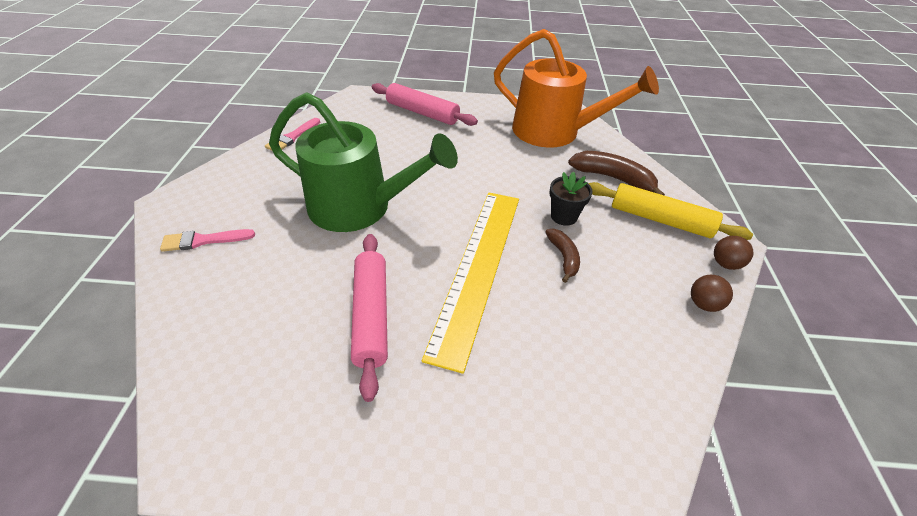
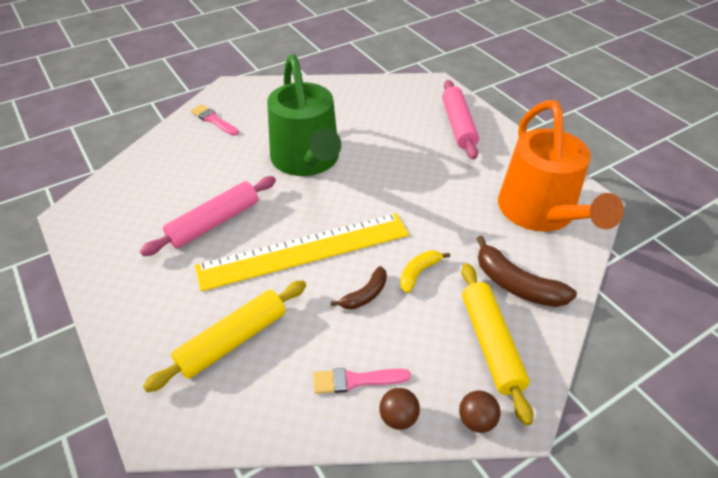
camera: 55 degrees right, 0 degrees up
(292, 137) = (345, 88): pink brush -> pink brush (355, 380)
(552, 377) = (233, 340): none -> yellow rolling pin
(564, 216) = (418, 273): black flower pot -> yellow banana
(613, 178) = (516, 284): brown banana -> brown banana turned 135 degrees clockwise

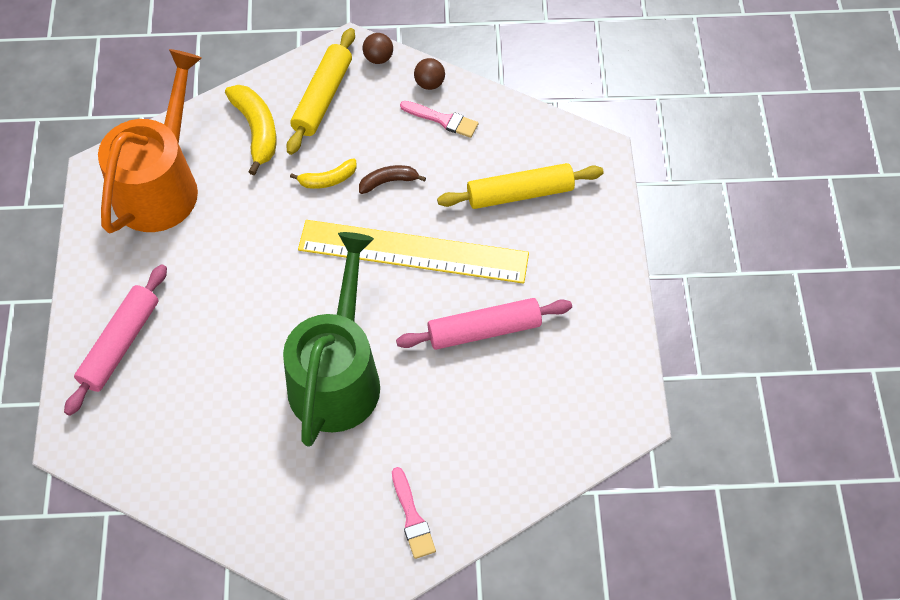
camera: 150 degrees left, 15 degrees up
(516, 284) = (256, 130): brown banana -> yellow banana

